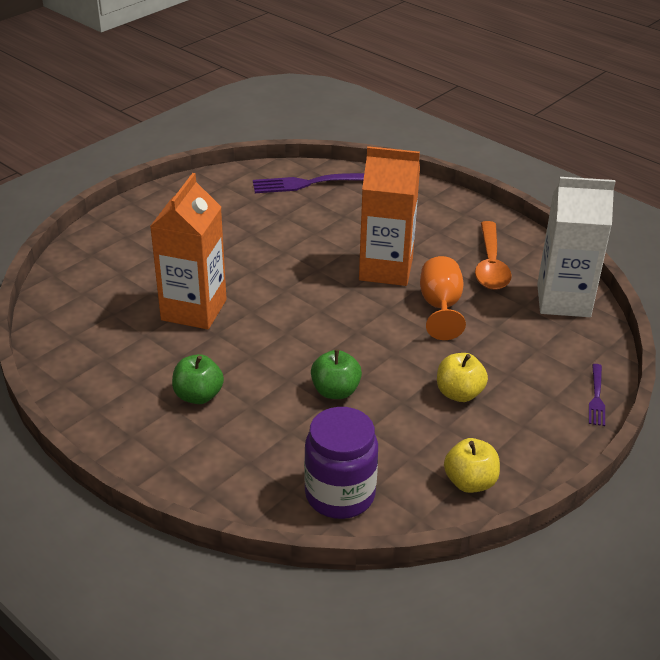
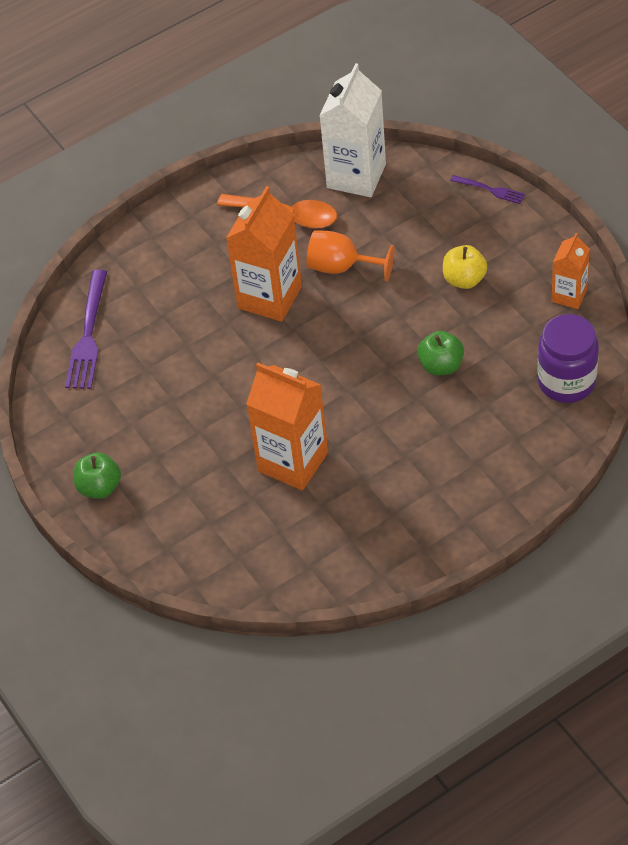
camera: 70 degrees left, 15 degrees up
(198, 396) = (423, 468): green apple -> green apple (99, 487)
(470, 482) = (569, 295): yellow apple -> orange carton

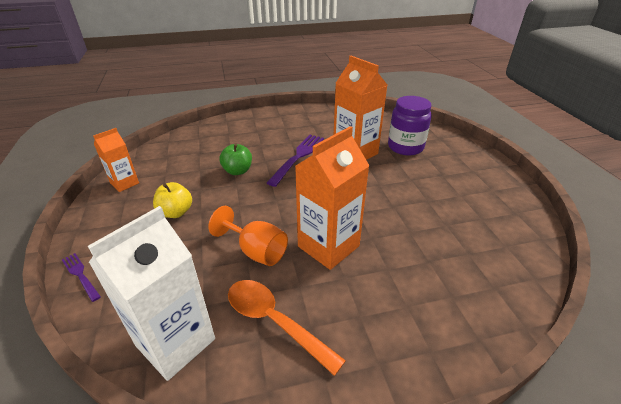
camera: 165 degrees left, 15 degrees down
(88, 335) = (502, 266): purple fork -> purple fork (298, 157)
(99, 487) = (482, 170): green apple -> none
(566, 381) = (178, 147): purple jar -> purple jar (405, 147)

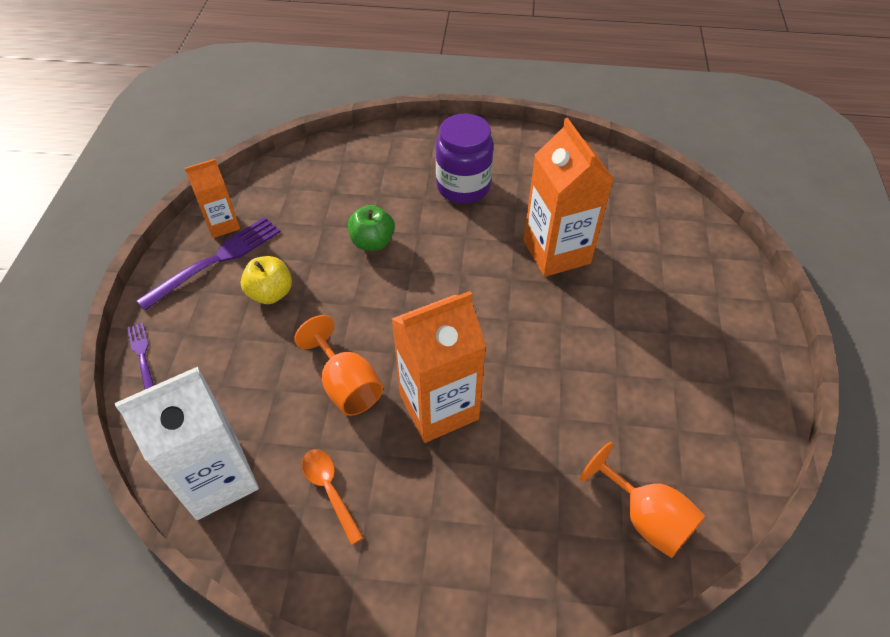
camera: 20 degrees right, 15 degrees up
(274, 321) = (329, 490): orange spoon -> orange spoon, size x0.63
(298, 157) = (467, 238): purple fork -> purple fork (216, 260)
(405, 147) = (642, 261): purple jar -> purple jar (463, 187)
(498, 270) = (645, 517): none -> orange goblet

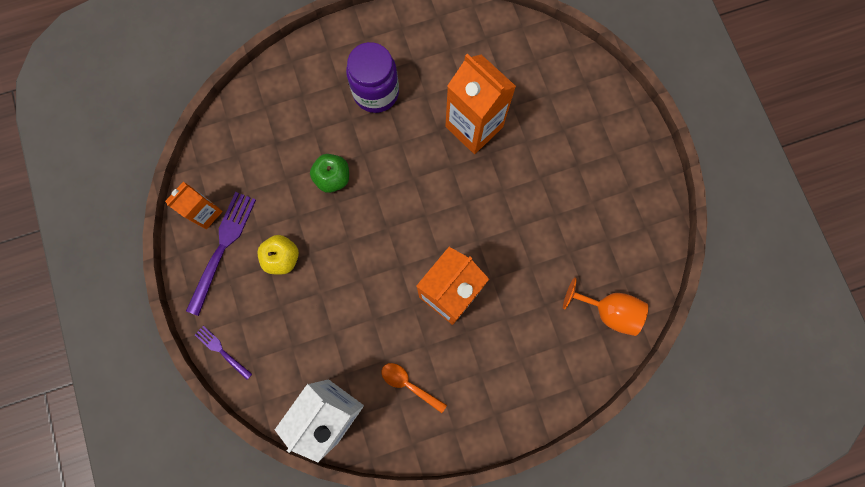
camera: 25 degrees left, 25 degrees up
(346, 385) = (379, 306): orange goblet -> none

